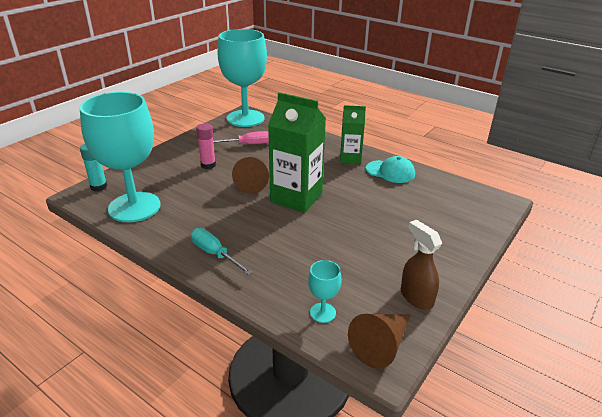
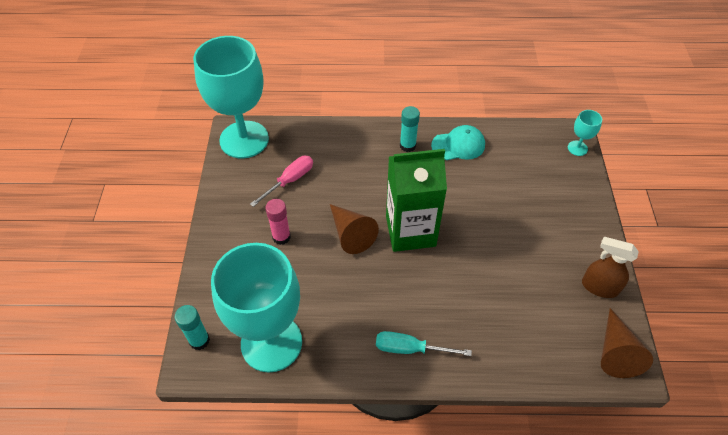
camera: 35 degrees left, 20 degrees up
(322, 312) = (552, 350): turquoise goblet -> turquoise goblet (577, 148)
(350, 158) = (407, 146): green carton -> turquoise glue stick

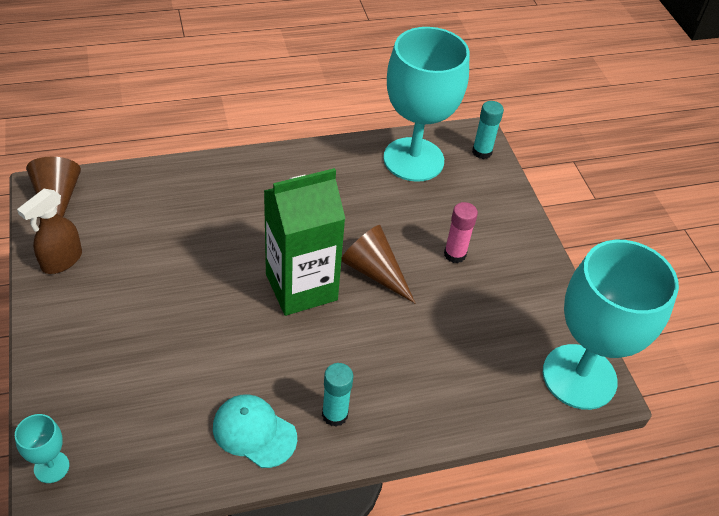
camera: 160 degrees right, 5 degrees down
(290, 180) = (481, 326): pink screwdriver -> none
(410, 349) = (276, 174): turquoise screwdriver -> none
(458, 145) = (254, 432): turquoise cap -> turquoise cap turned 60 degrees clockwise
(599, 287) = (61, 260): brown spray bottle -> brown spray bottle turned 120 degrees clockwise

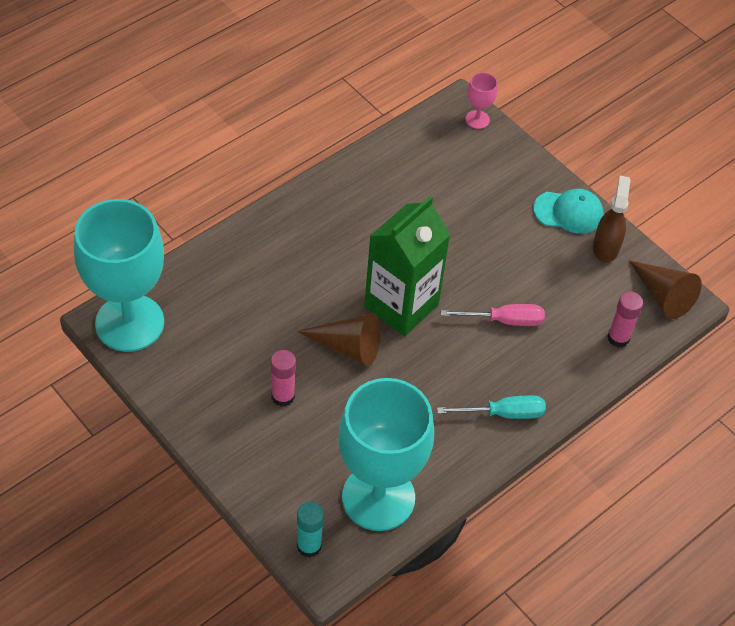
camera: 155 degrees right, 5 degrees up
(51, 467) = (477, 119): turquoise goblet -> pink goblet
(131, 186) = (618, 338): none -> pink glue stick
(216, 237) = (504, 320): none -> pink screwdriver
(254, 432) = (363, 186): turquoise cap -> turquoise cap (568, 212)
(276, 173) = (503, 413): none -> turquoise screwdriver
(335, 415) = (313, 219): turquoise glue stick -> none

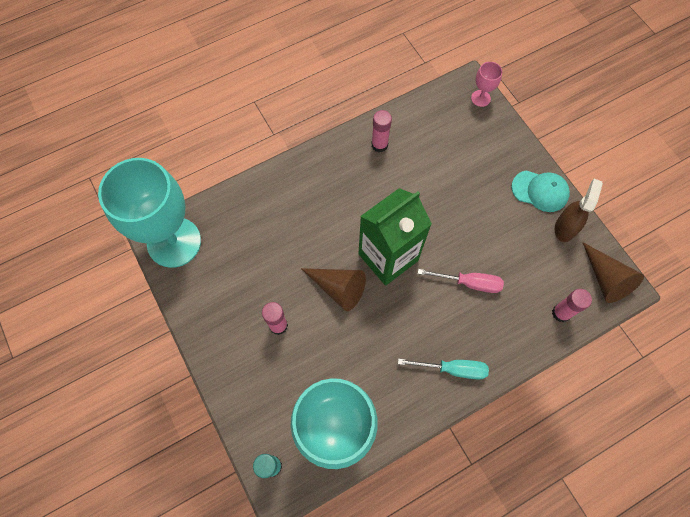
camera: 15 degrees right, 15 degrees up
(364, 185) = (379, 145): none -> pink glue stick

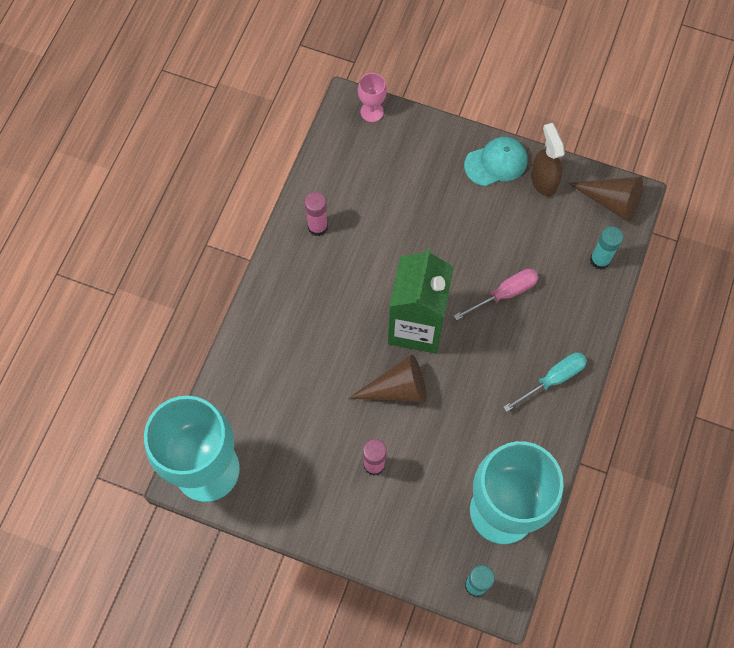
camera: 40 degrees left, 0 degrees up
(561, 313) = (600, 260): pink glue stick -> turquoise glue stick

